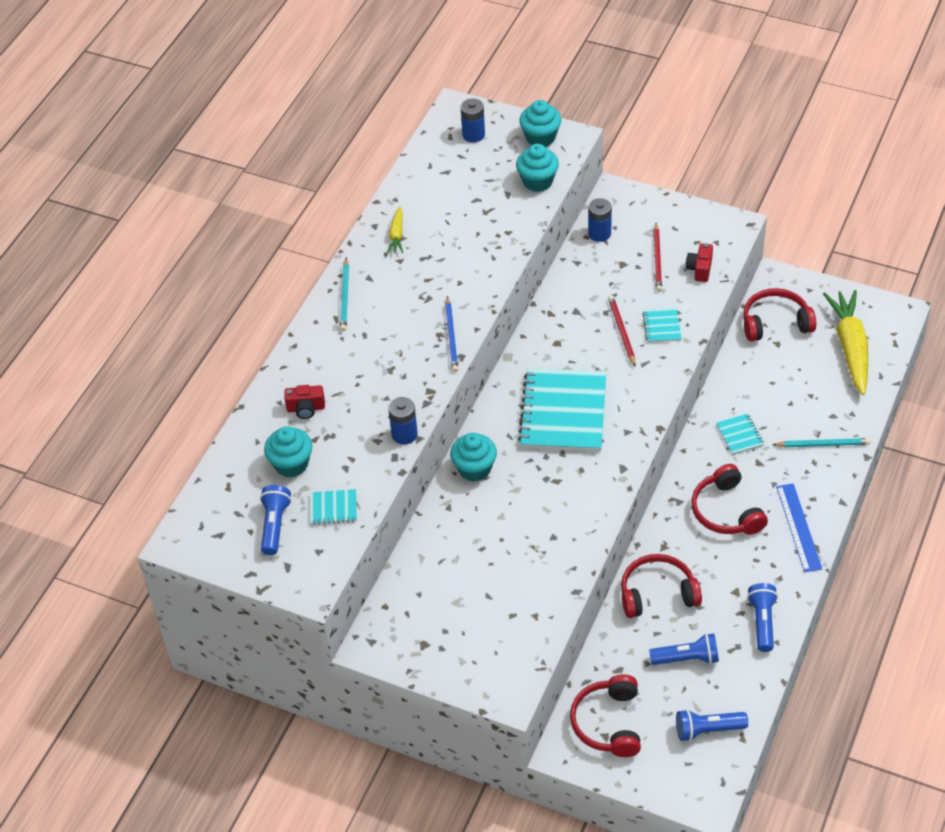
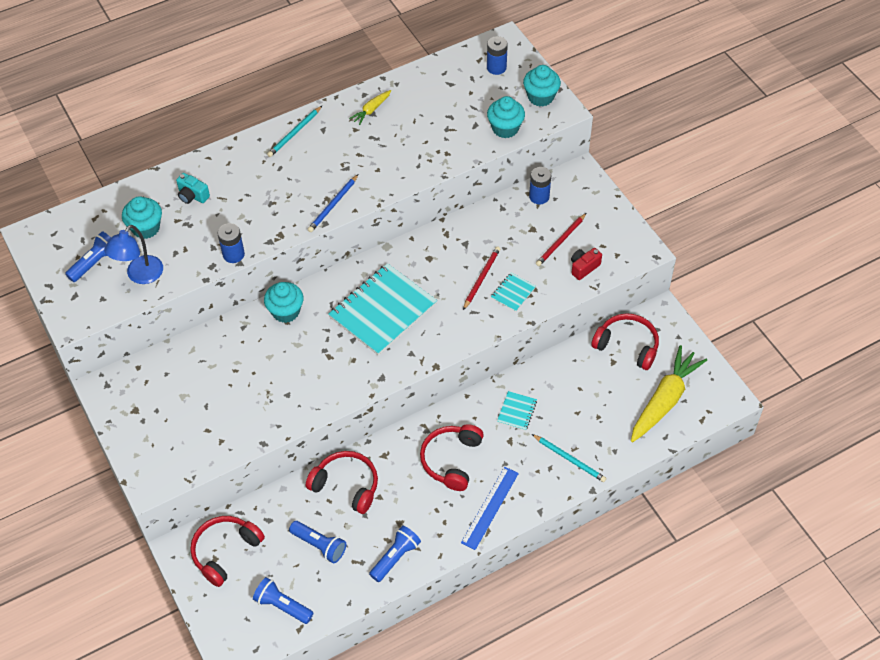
camera: 35 degrees right, 5 degrees up
(306, 408) = (192, 196): red camera -> turquoise camera
(333, 508) = (140, 275): turquoise notebook -> blue lamp

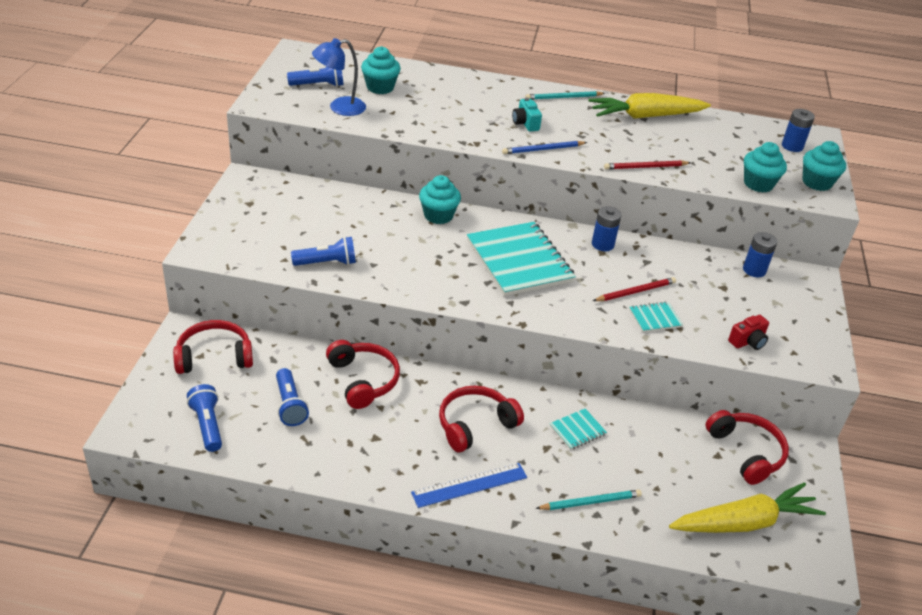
camera: 35 degrees right, 15 degrees down
(192, 196) = (438, 89): turquoise camera -> turquoise camera (525, 123)
(233, 254) = (425, 134): blue battery -> blue battery (602, 244)
(371, 110) = (645, 116): yellow carrot -> yellow carrot, size x2.14
(382, 311) = (519, 261): turquoise notebook -> turquoise notebook turned 75 degrees clockwise
(395, 557) = (340, 460): blue flashlight -> blue flashlight (327, 263)
(561, 241) = (743, 311): red pencil -> red pencil (645, 167)
(569, 459) = (590, 502): turquoise pencil -> turquoise pencil turned 90 degrees counterclockwise
(584, 267) = (748, 341): red camera -> red camera turned 150 degrees clockwise

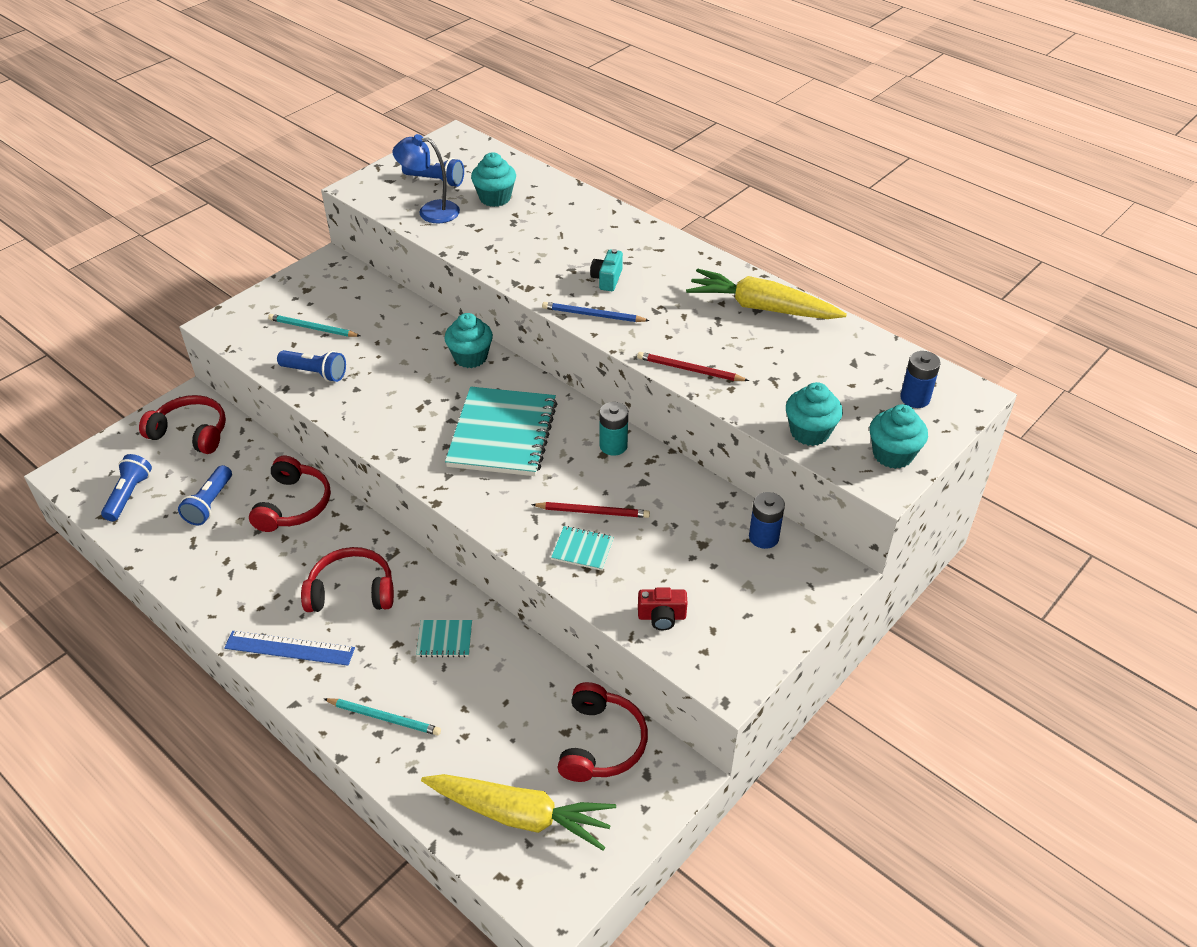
camera: 35 degrees right, 5 degrees up
(563, 97) = (686, 259): turquoise pencil -> turquoise pencil (312, 328)
(602, 244) = (613, 446): blue battery -> turquoise battery

